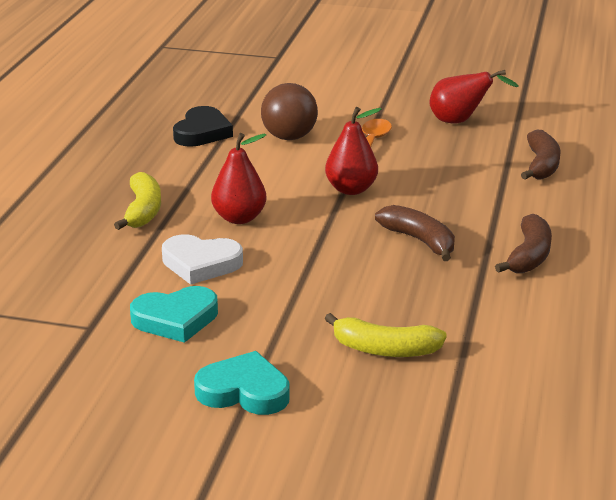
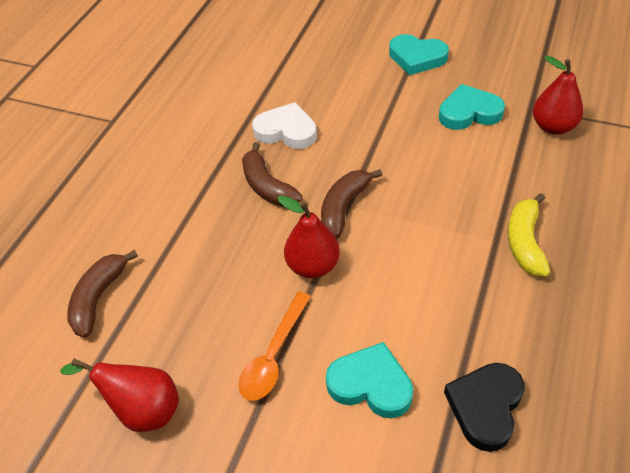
camera: 170 degrees left, 20 degrees up
(201, 264) = (457, 167): white heart -> white heart (286, 131)
(239, 218) = (427, 226): red pear -> red pear (553, 127)
(289, 137) = (370, 384): brown ball -> turquoise heart
(385, 349) = (323, 83): yellow banana -> none
(529, 256) = (184, 164): brown banana -> brown banana (344, 207)

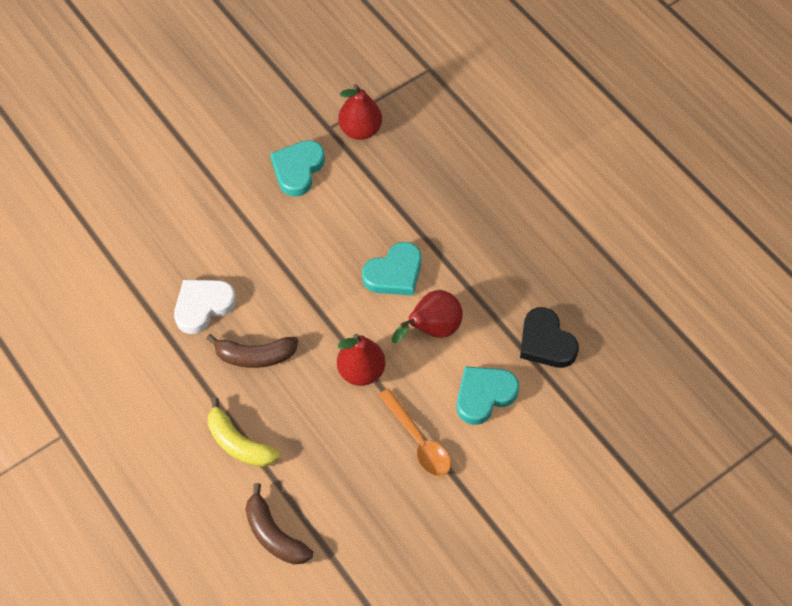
camera: 60 degrees left, 10 degrees up
(142, 410) = (400, 547): red pear -> red pear (432, 329)
(344, 207) = (322, 317): brown banana -> none
(417, 58) = (201, 158): turquoise heart -> turquoise heart (394, 273)
(525, 242) = (446, 229): yellow banana -> yellow banana (239, 443)

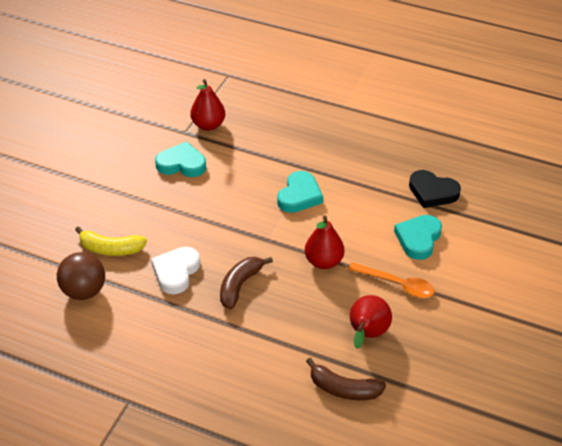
camera: 30 degrees left, 15 degrees down
(100, 283) = (84, 291): none -> brown ball
(239, 443) = (271, 344): yellow banana -> yellow banana (111, 249)
(255, 356) = (240, 285): brown banana -> brown banana turned 150 degrees clockwise
(298, 169) = (181, 164): turquoise heart -> turquoise heart turned 105 degrees clockwise
(432, 329) = (352, 217): red pear -> red pear (367, 335)

